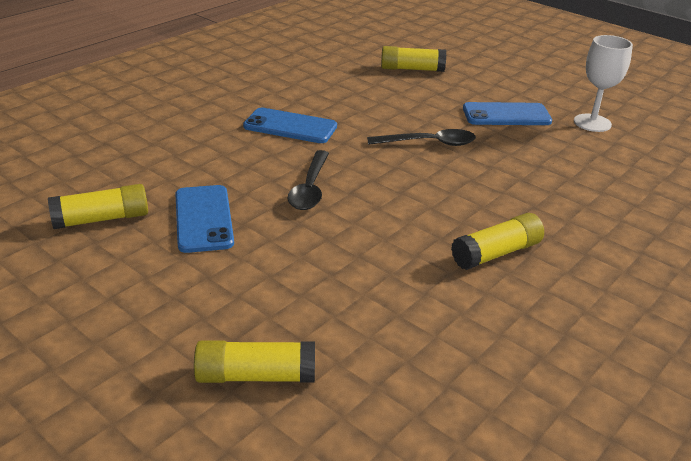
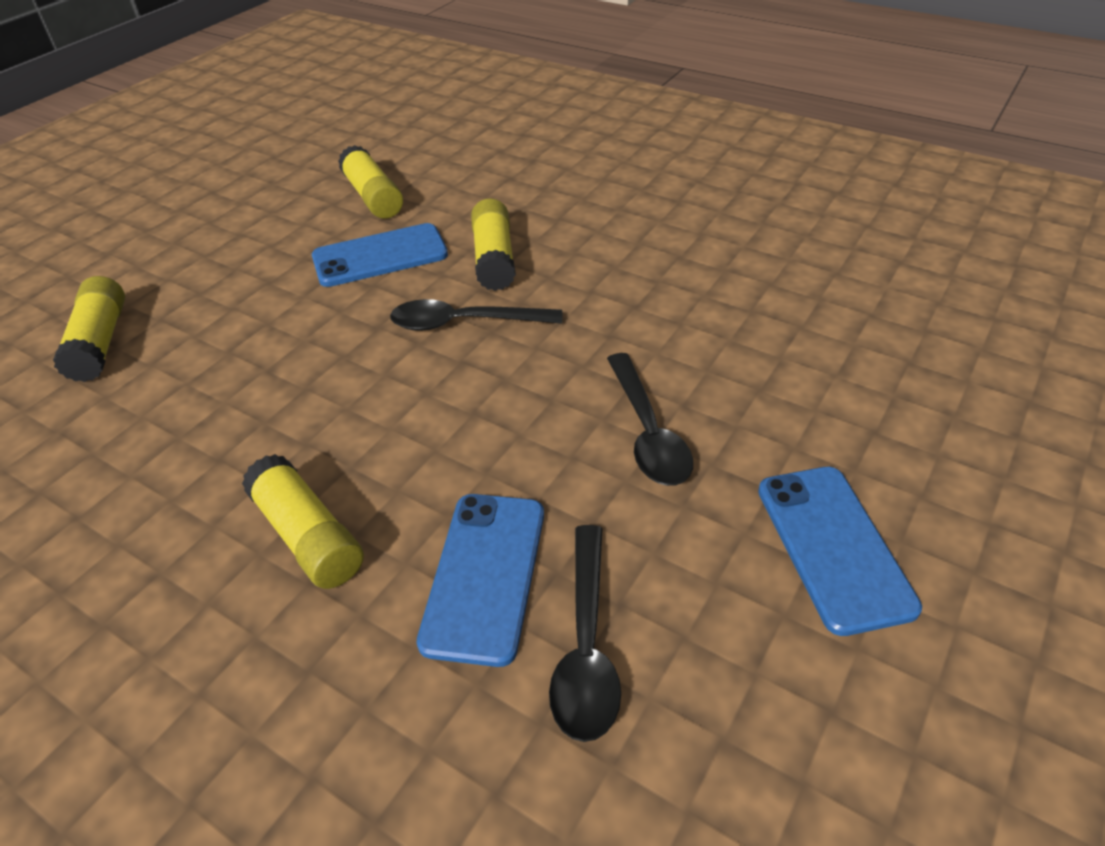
camera: 85 degrees right, 10 degrees up
(290, 126) = (637, 278): blue phone -> blue phone (485, 575)
(412, 69) = (963, 384): yellow glue stick -> yellow glue stick (494, 259)
(562, 176) = (586, 646): none -> black spoon
(592, 123) = (893, 734): white goblet -> none

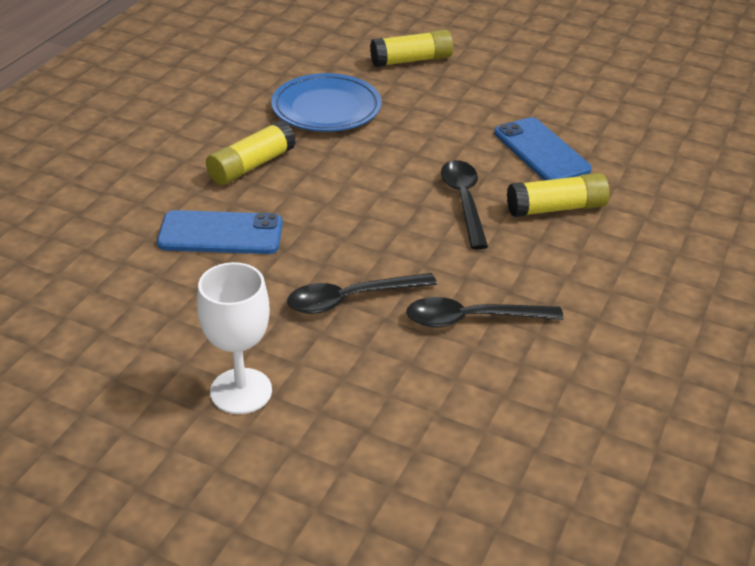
camera: 80 degrees right, 5 degrees down
(183, 440) = (326, 109): none -> blue plate
(373, 197) = (629, 135): yellow glue stick -> none
(586, 646) = (167, 276): black spoon -> black spoon (471, 319)
(833, 546) = (241, 391): blue phone -> white goblet

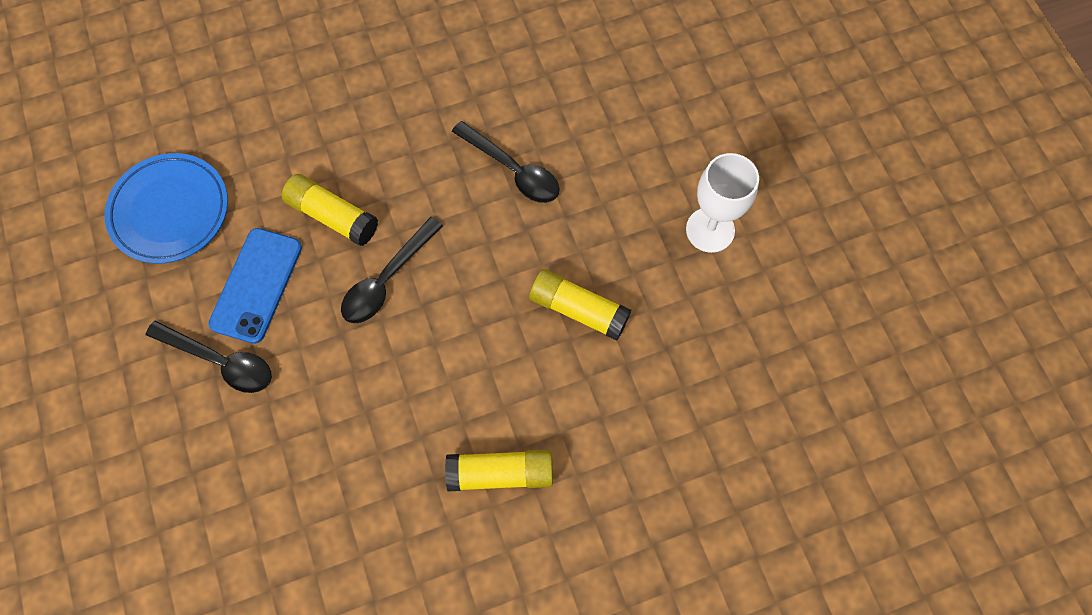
camera: 135 degrees left, 30 degrees up
(220, 234) = (601, 399): blue phone -> none
(326, 109) = (353, 509): blue plate -> blue plate (170, 211)
(351, 299) = (571, 250): black spoon -> black spoon (221, 361)
(411, 60) = (185, 526): yellow glue stick -> yellow glue stick (578, 309)

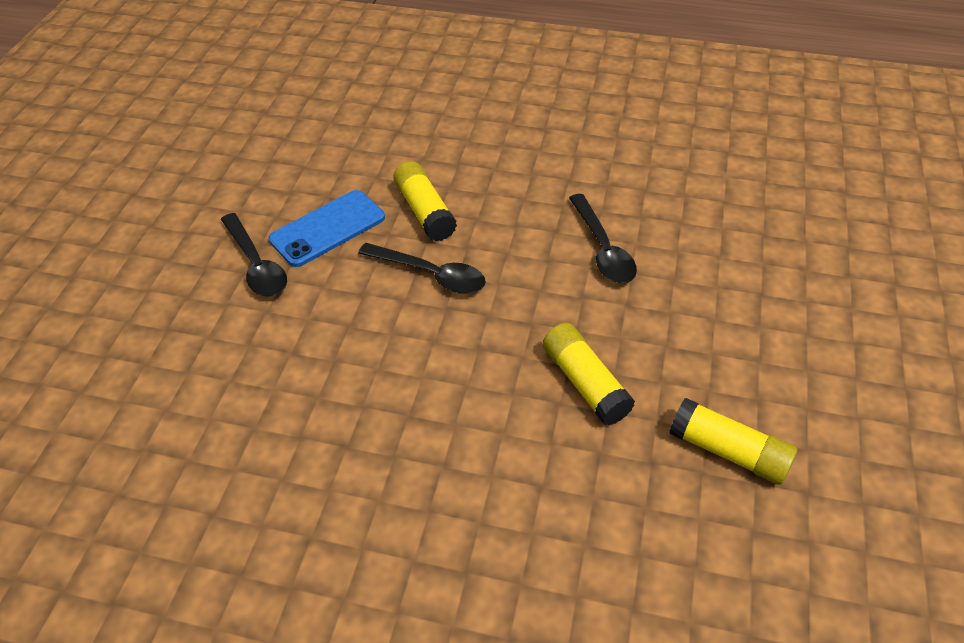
camera: 35 degrees right, 20 degrees down
(170, 211) = (309, 154): blue plate -> none
(386, 280) = (431, 275): black spoon -> black spoon turned 135 degrees counterclockwise
(500, 473) = (408, 477): yellow glue stick -> yellow glue stick (728, 451)
(710, 230) = (768, 384): white goblet -> none

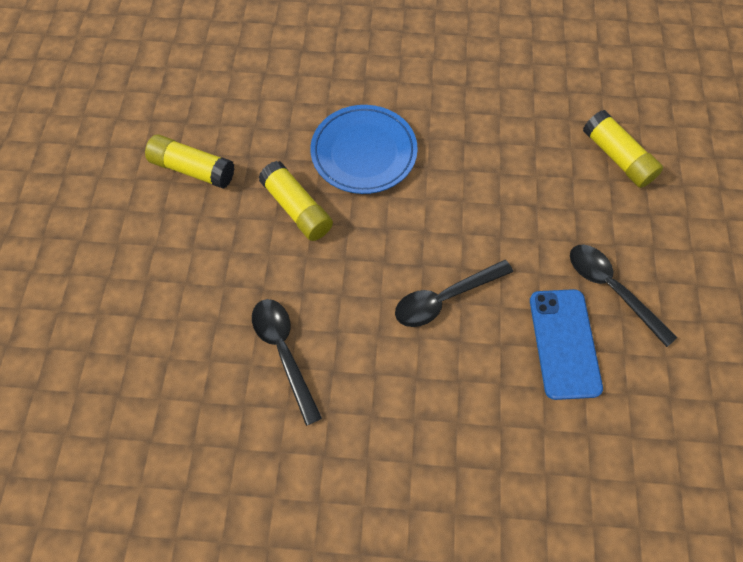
camera: 170 degrees right, 15 degrees up
(327, 228) = (564, 343): blue phone -> blue phone turned 45 degrees counterclockwise
(425, 211) = (473, 381): yellow glue stick -> yellow glue stick (617, 157)
(431, 275) = (444, 298): black spoon -> black spoon turned 45 degrees counterclockwise
(489, 446) = (364, 153): none -> blue plate

